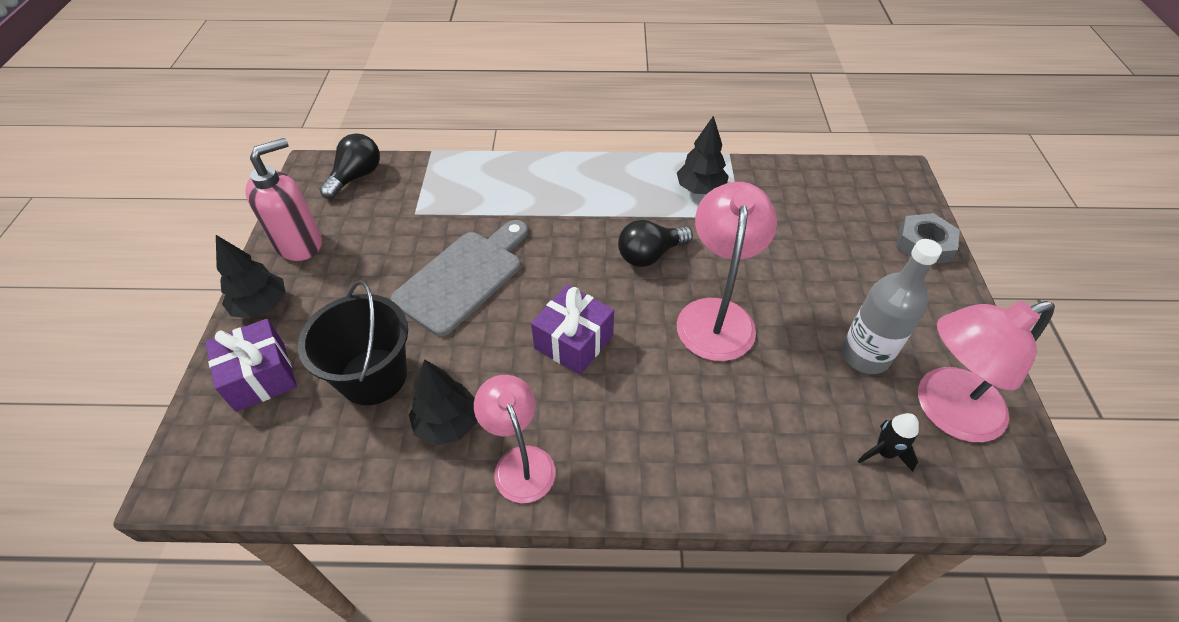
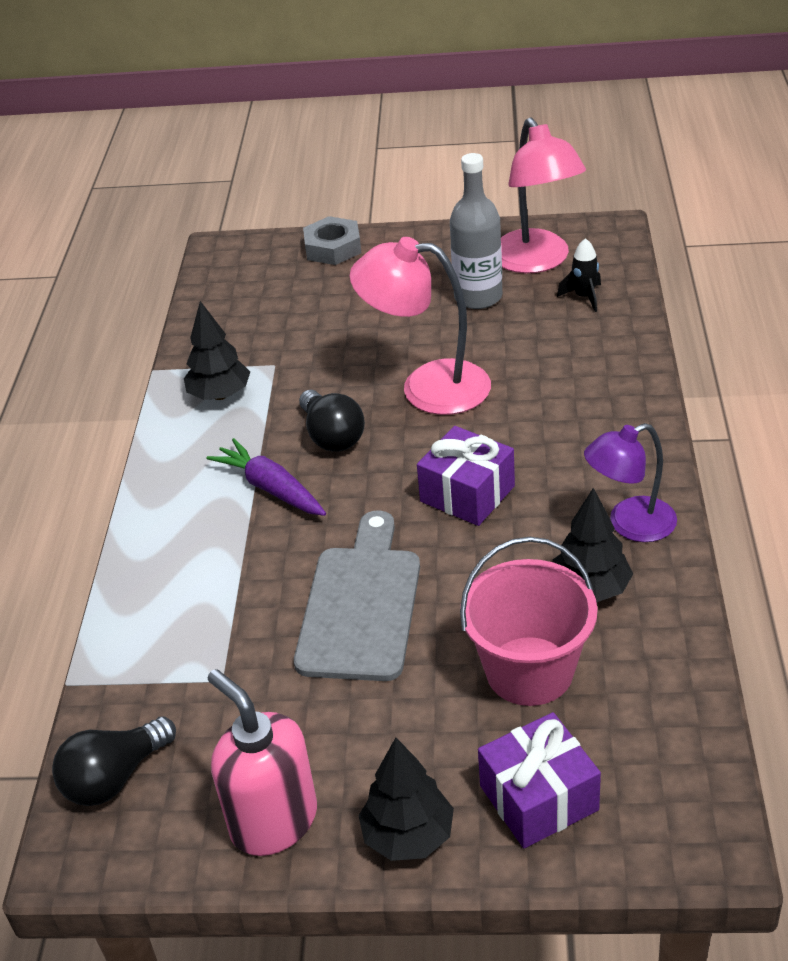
camera: 85 degrees left, 10 degrees down
(356, 177) = (114, 777): black light bulb -> black light bulb turned 75 degrees counterclockwise
(373, 376) = (529, 671): black bucket -> pink bucket
(463, 278) = (361, 605): grey cutting board -> grey cutting board turned 60 degrees clockwise
(520, 462) = (630, 524): pink lamp -> purple lamp
(591, 224) = (270, 488): none -> purple carrot

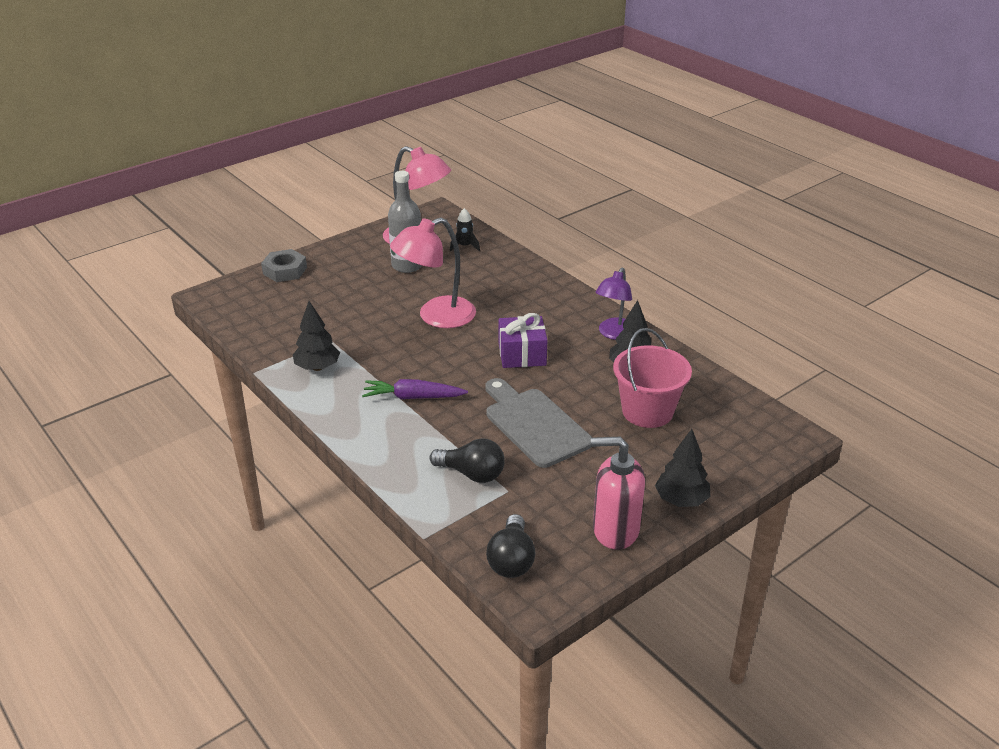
camera: 45 degrees left, 5 degrees down
(332, 436) = (414, 359): black light bulb -> black light bulb (472, 474)
(539, 798) = (714, 456): purple gift -> none

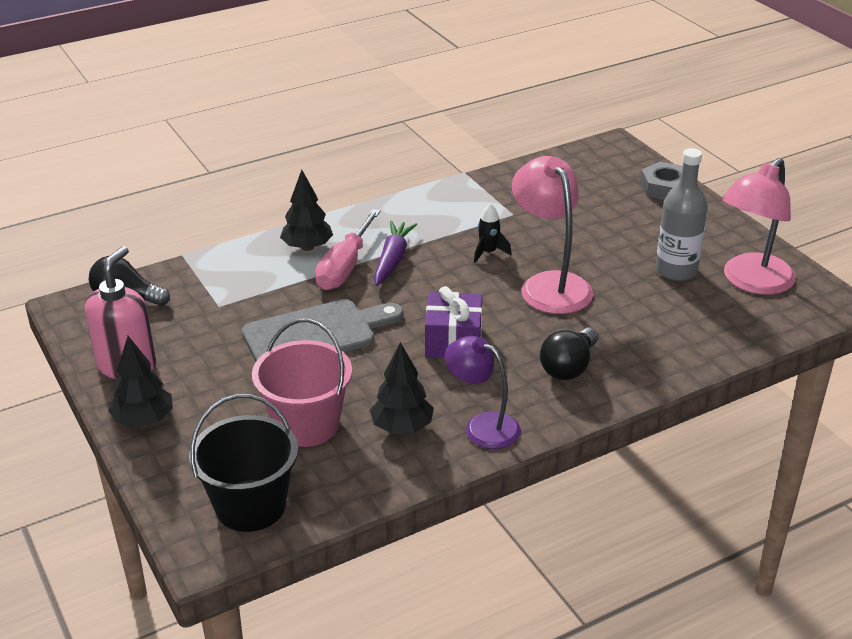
camera: 100 degrees right, 0 degrees up
(317, 367) = (463, 206): black tree -> black tree (307, 247)
(429, 423) = (345, 267): none -> pink screwdriver
(465, 246) = (730, 320): black rocket -> black rocket (488, 252)
(472, 474) = (254, 287): black light bulb -> black light bulb (569, 367)
(743, 423) = (250, 506): none -> black bucket

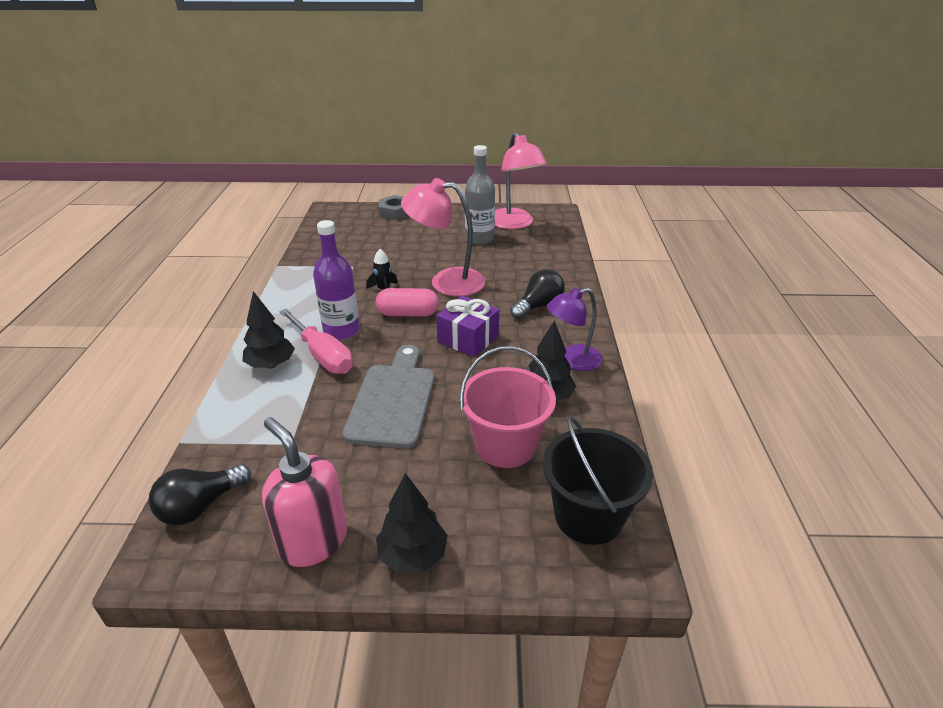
camera: 60 degrees left, 0 degrees up
(392, 260) = (341, 330): purple carrot -> purple bottle
(460, 285) = (408, 314): none -> pink capsule
(569, 367) = (538, 306): black light bulb -> black light bulb turned 105 degrees counterclockwise

